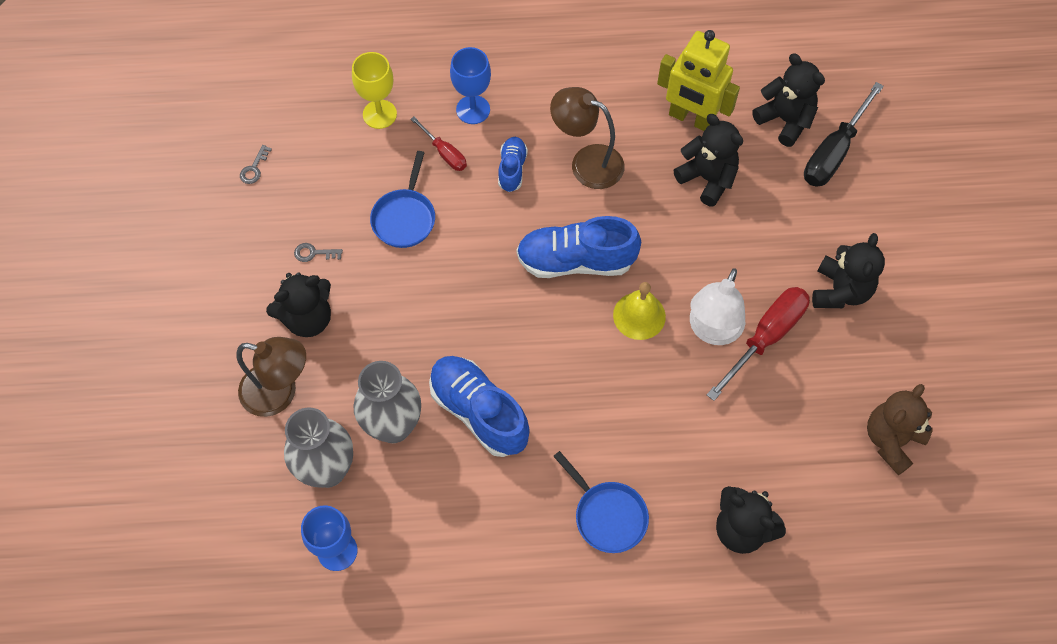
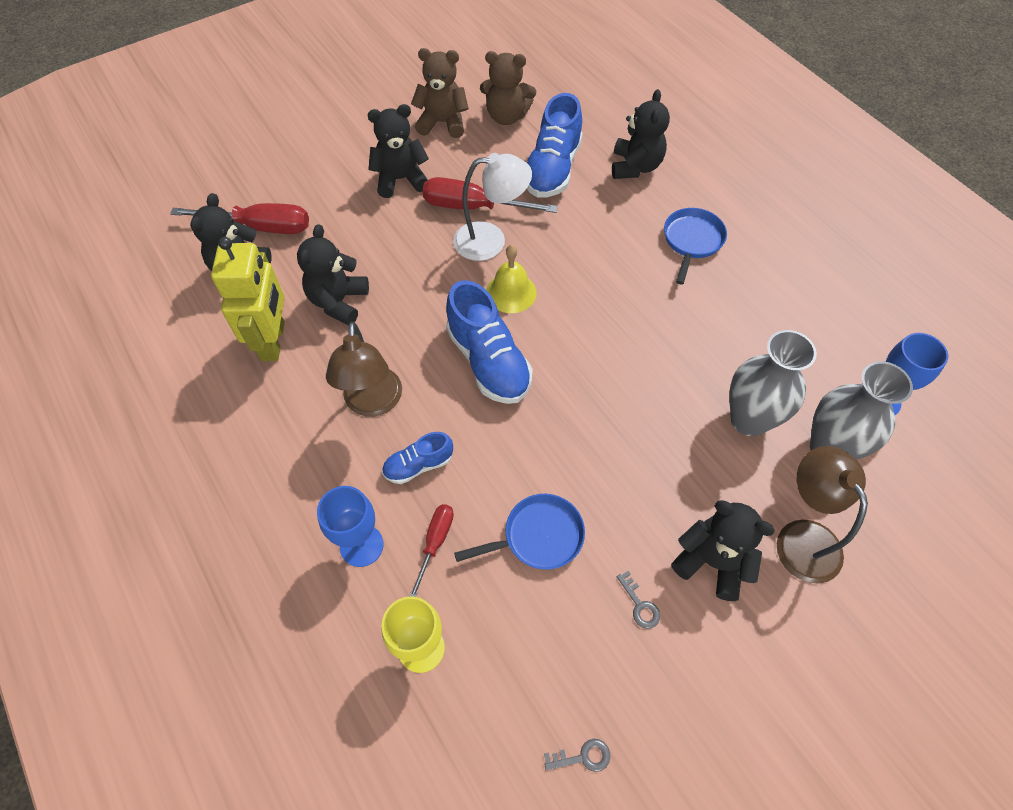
camera: 120 degrees left, 5 degrees down
(479, 412) = (683, 362): blue shoe -> blue shoe (552, 169)
(834, 152) = (261, 227): black screwdriver -> red screwdriver
(911, 370) = (442, 123): none -> brown teddy bear

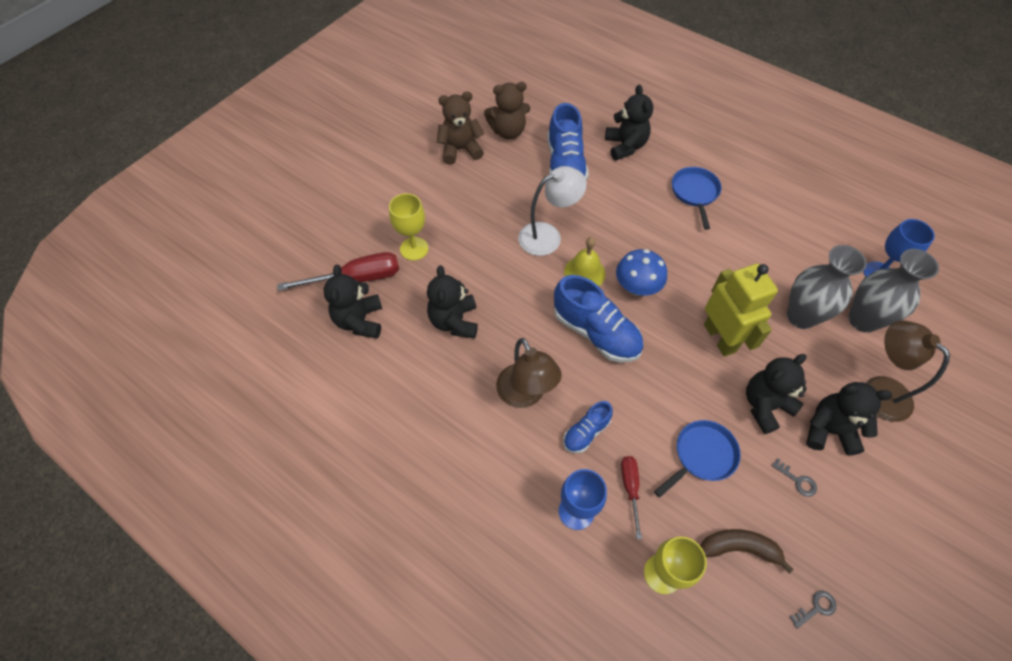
camera: 20 degrees left, 0 degrees up
(273, 341) = (419, 370): yellow robot -> yellow robot (720, 338)
(336, 213) = (414, 249): none -> yellow goblet
(400, 179) = (451, 206): black teddy bear -> black teddy bear (765, 405)
(473, 207) = (520, 212): red screwdriver -> none
(526, 654) = (739, 548): none -> brown banana
(563, 326) = (637, 287): none -> blue mushroom

